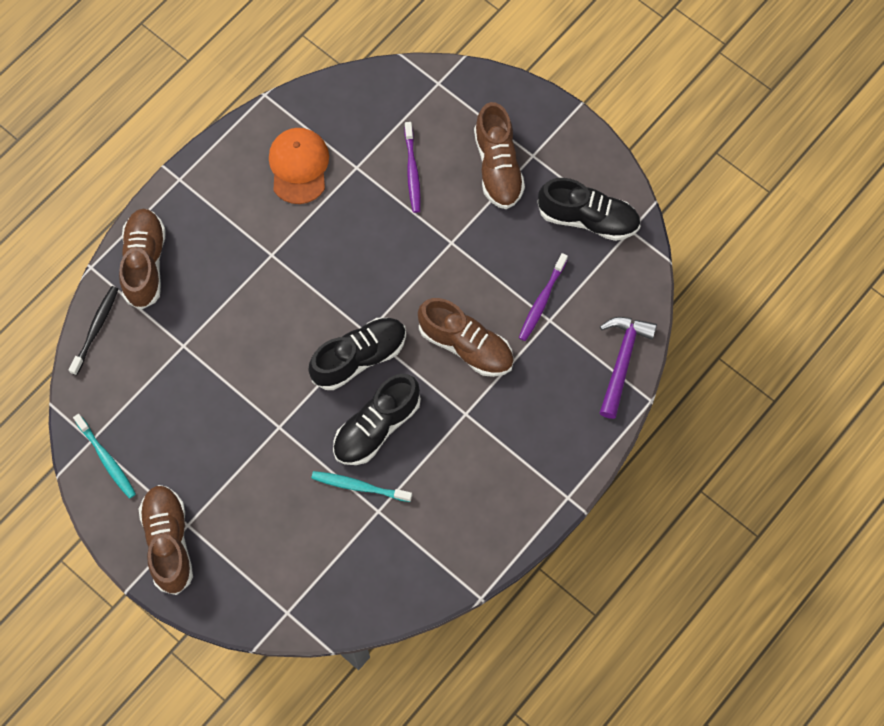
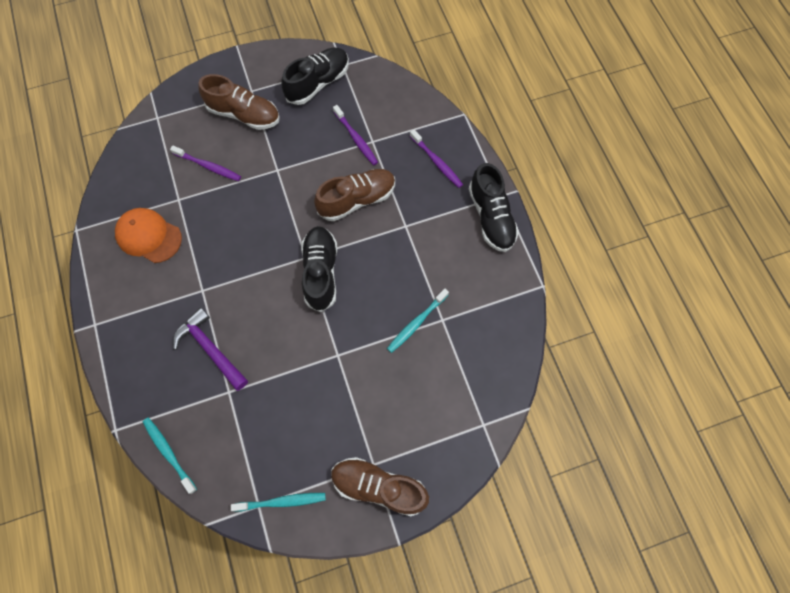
camera: 60 degrees left, 0 degrees up
(96, 329) = (169, 453): black toothbrush -> turquoise toothbrush
(145, 263) = (142, 386): brown shoe -> none
(376, 427) = (379, 288): black shoe -> black shoe (491, 217)
(566, 404) = (437, 162): none -> purple toothbrush
(622, 361) = (428, 115): purple hammer -> purple hammer (210, 349)

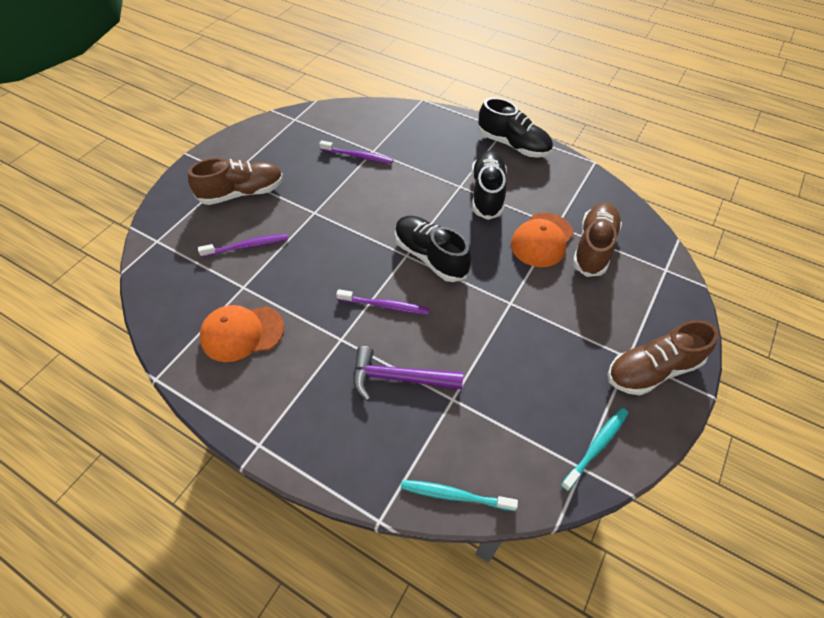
camera: 40 degrees left, 15 degrees down
(318, 83) = (286, 140): black shoe -> black shoe (487, 193)
(357, 200) = (403, 193): brown shoe -> brown shoe (593, 247)
(416, 323) = (542, 240): turquoise toothbrush -> orange cap
(437, 162) = (436, 136): purple toothbrush -> purple toothbrush (385, 306)

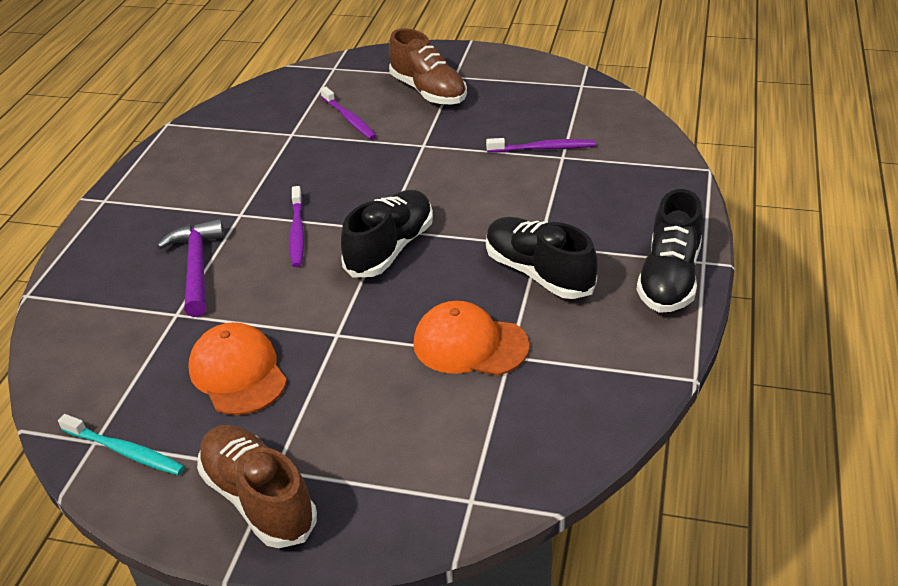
camera: 75 degrees right, 15 degrees down
(242, 333) = (231, 152): orange cap -> orange cap (238, 373)
(358, 156) = (543, 148): purple toothbrush -> purple toothbrush turned 90 degrees counterclockwise
(454, 495) = (55, 341): turquoise toothbrush -> none
(487, 193) = (539, 273): black shoe -> black shoe turned 120 degrees counterclockwise
(593, 247) = (481, 404): brown shoe -> none

